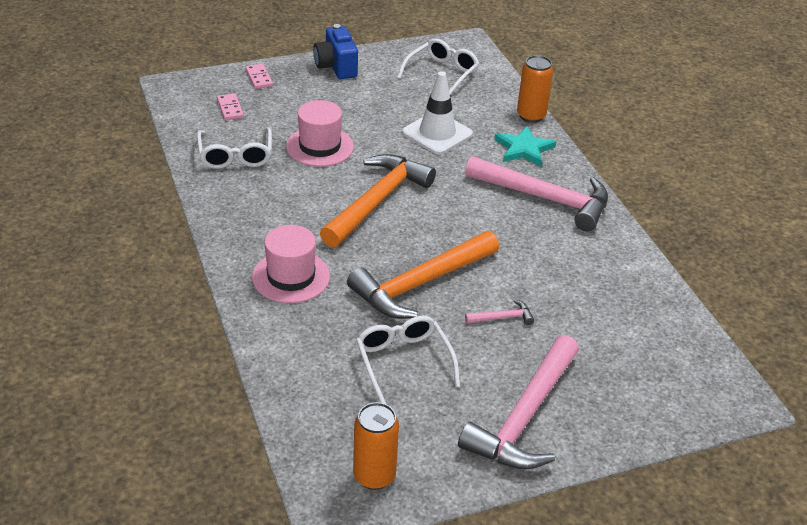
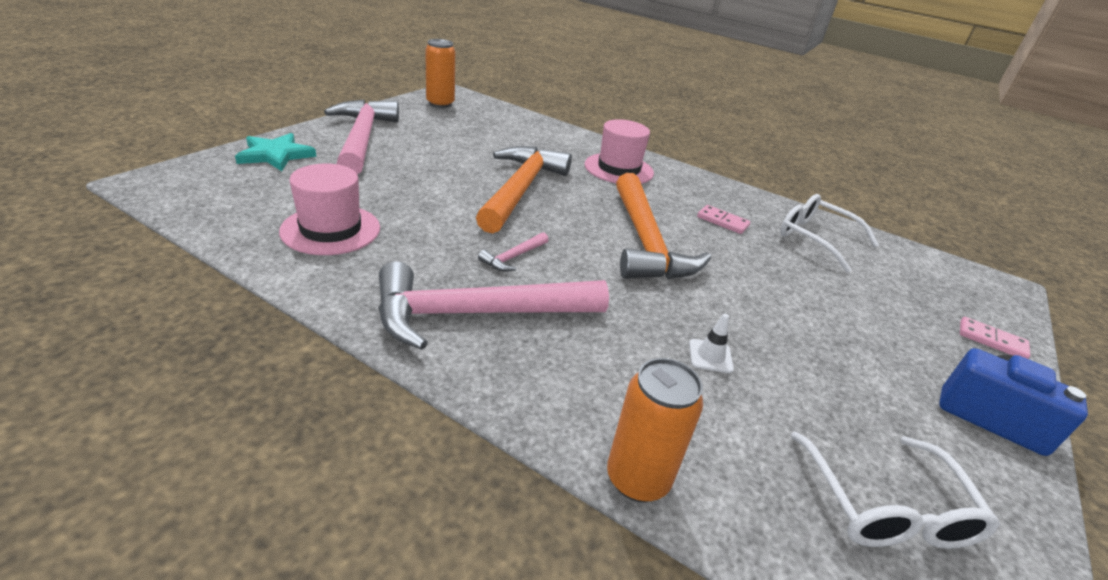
camera: 140 degrees right, 5 degrees down
(230, 108) = (919, 284): pink domino -> pink domino (722, 221)
(320, 146) = (780, 277): pink hat -> pink hat (331, 229)
(403, 362) = (478, 146): white glasses -> none
(437, 133) = (710, 356): white traffic cone -> white traffic cone, size x0.45
(502, 318) = (426, 185): pink hammer -> pink hammer (513, 257)
(523, 149) = (577, 388): turquoise star -> turquoise star (276, 155)

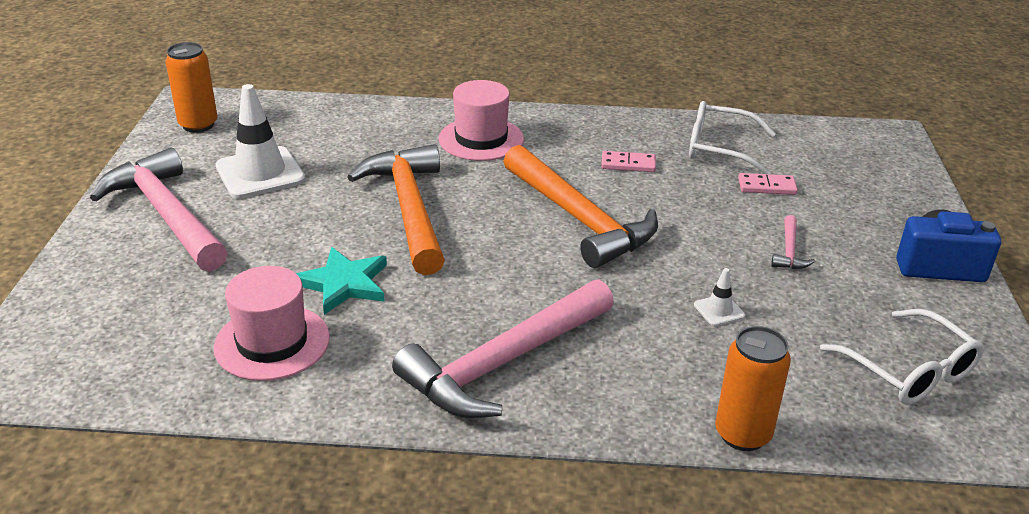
camera: 25 degrees left, 0 degrees up
(276, 155) = (95, 280): turquoise star -> turquoise star (344, 283)
(446, 138) = (260, 173): none -> white traffic cone
(513, 257) = (478, 291): pink hammer -> pink hammer (789, 251)
(991, 340) = (907, 196): pink domino -> pink domino (766, 186)

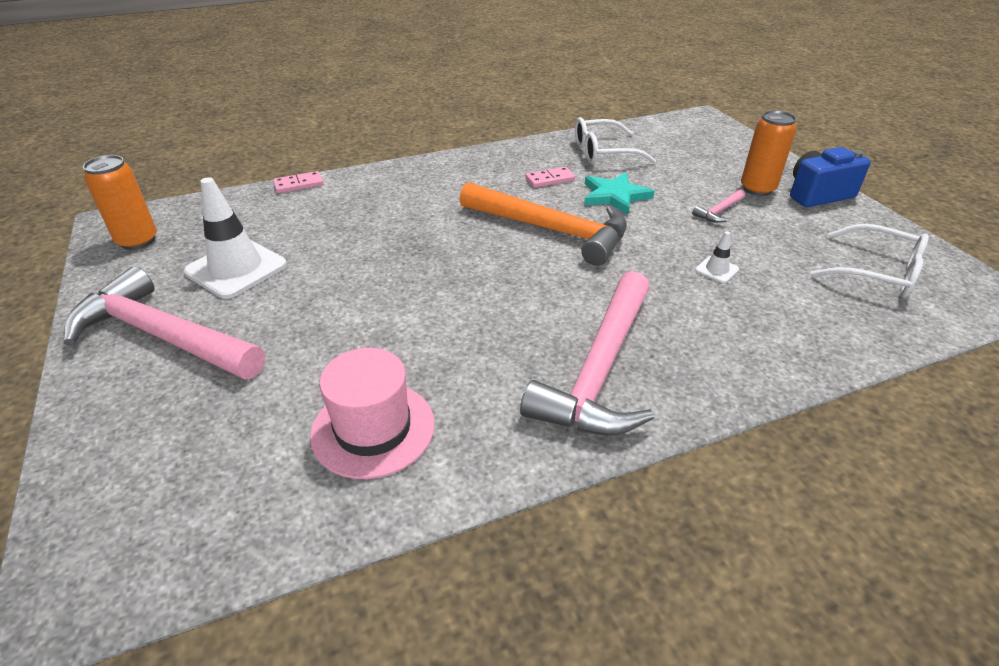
camera: 25 degrees left, 5 degrees up
(344, 283) = (399, 346): turquoise star -> turquoise star (615, 196)
(409, 209) = (405, 261): orange hammer -> none
(481, 139) = (418, 189): pink hat -> none
(742, 434) = (827, 362): orange can -> orange can (757, 189)
(766, 186) = (660, 170): pink domino -> pink domino (299, 184)
(789, 251) = (719, 211): pink hammer -> pink hammer turned 60 degrees clockwise

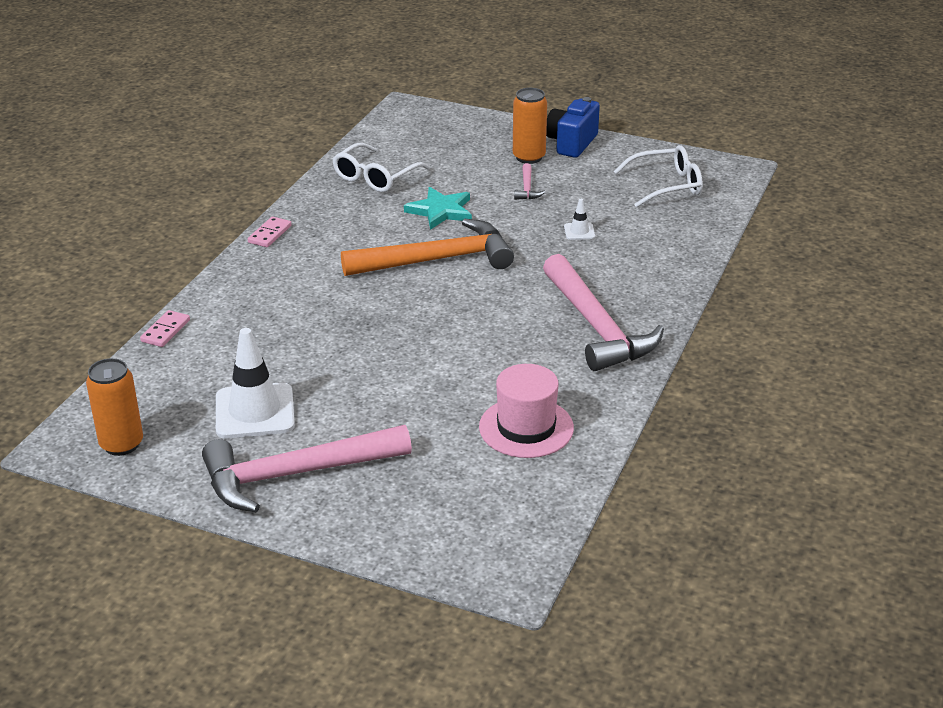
camera: 45 degrees left, 5 degrees down
(550, 179) = (371, 221): pink domino -> pink domino (269, 234)

